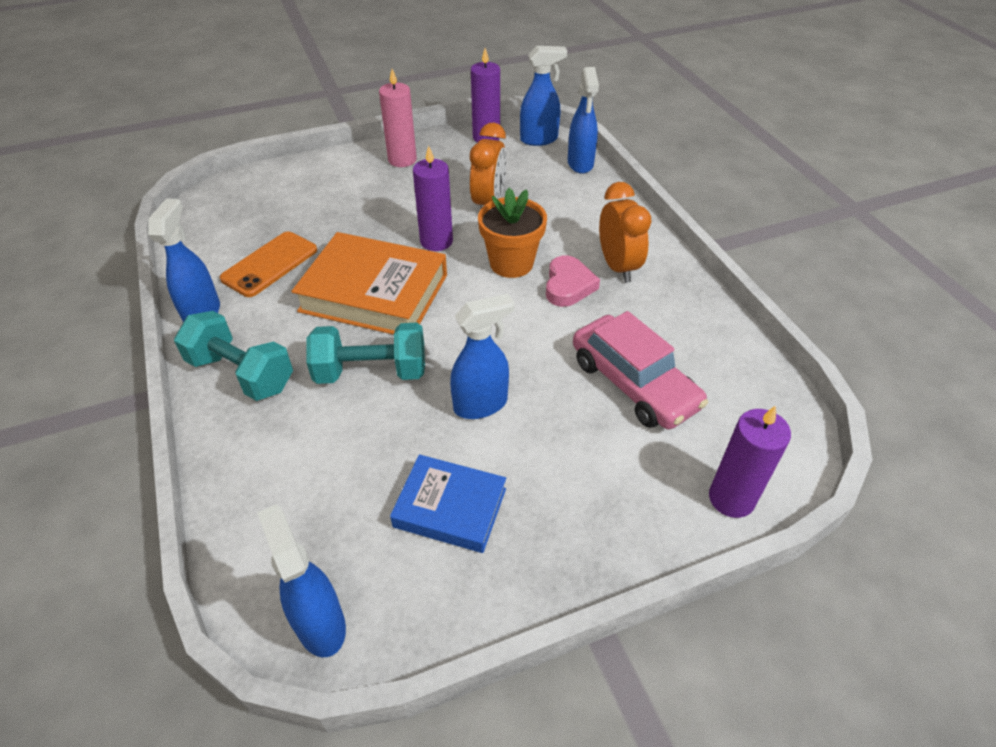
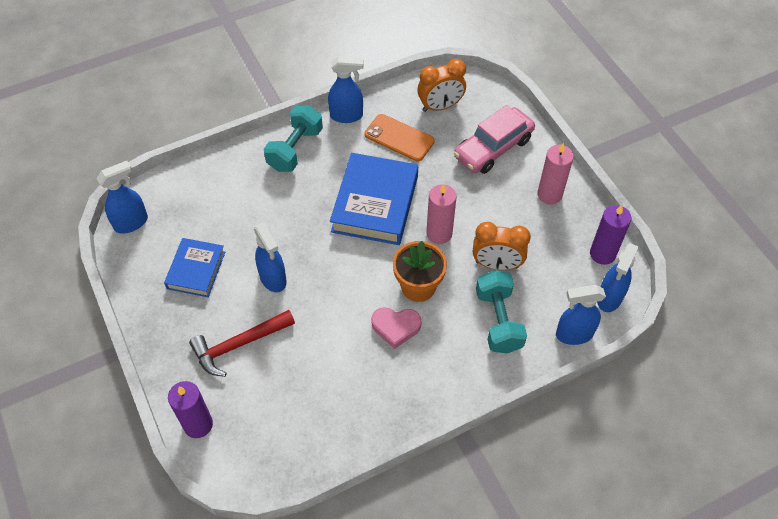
camera: 85 degrees right, 10 degrees up
(371, 372) = (299, 215): turquoise dumbbell -> turquoise dumbbell (498, 321)
(374, 293) = (375, 203): orange book -> blue book
(436, 241) = (439, 233): purple candle -> pink candle
(539, 139) = (609, 298): blue spray bottle -> blue spray bottle turned 45 degrees clockwise
(593, 447) = (239, 344): none -> red hammer
(618, 267) = (423, 363): orange clock -> orange clock (440, 106)
(633, 383) = (294, 370): pink car -> pink car (493, 148)

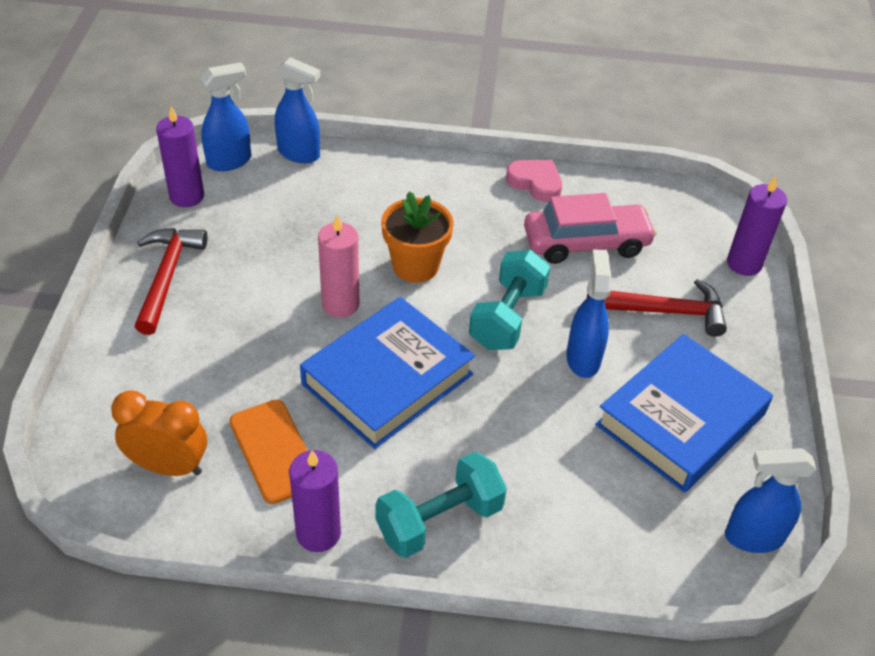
camera: 150 degrees left, 10 degrees down
(196, 270) = (680, 419): blue book -> blue book, size x1.67
(347, 116) = (318, 533): blue spray bottle -> purple candle
(396, 327) = (473, 243): pink heart -> pink heart (535, 183)
(493, 148) = (166, 365): pink car -> pink car (586, 243)
(496, 264) = (308, 242): orange clock -> none
(498, 321) = (360, 197): turquoise dumbbell -> turquoise dumbbell (507, 317)
(549, 194) = (167, 277): pink candle -> red hammer

